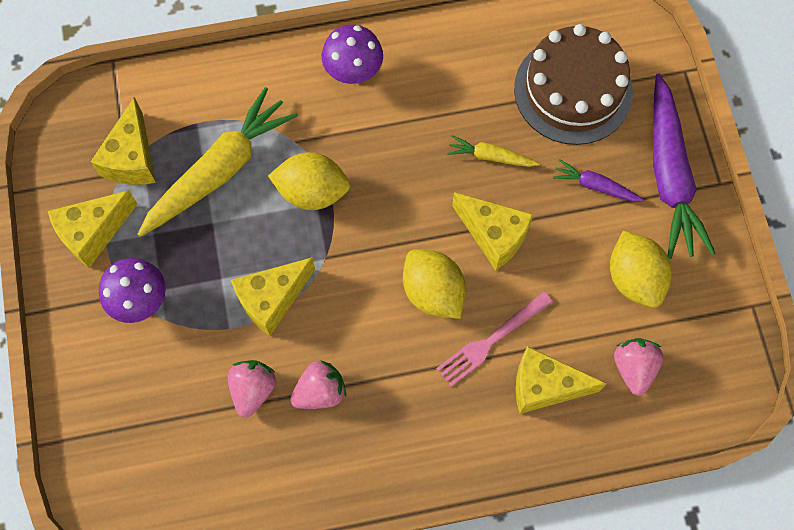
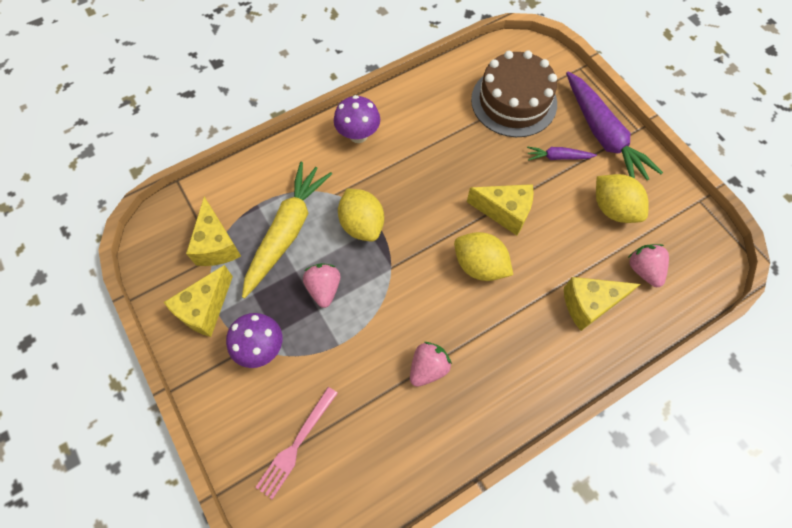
camera: 20 degrees left, 5 degrees down
(253, 389) = (376, 385): pink strawberry -> pink strawberry (324, 288)
(272, 299) = (363, 312): yellow cheese -> none
(312, 191) = (362, 224): yellow lemon -> yellow lemon turned 75 degrees clockwise
(491, 156) = (478, 160): yellow carrot -> none
(491, 340) = (536, 285): pink fork -> pink fork (296, 445)

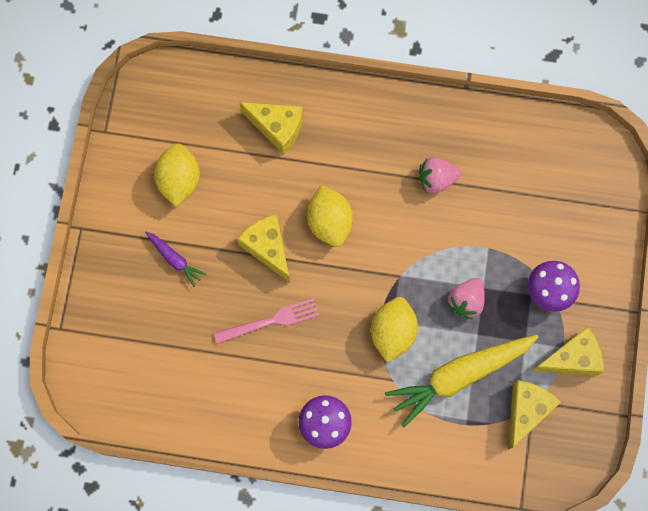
camera: 140 degrees left, 10 degrees up
(296, 445) = (570, 201): pink fork -> pink fork (271, 321)
(513, 101) = (156, 344): brown cake -> none
(603, 135) = (115, 248): purple carrot -> none
(643, 270) = (210, 119): pink strawberry -> none

